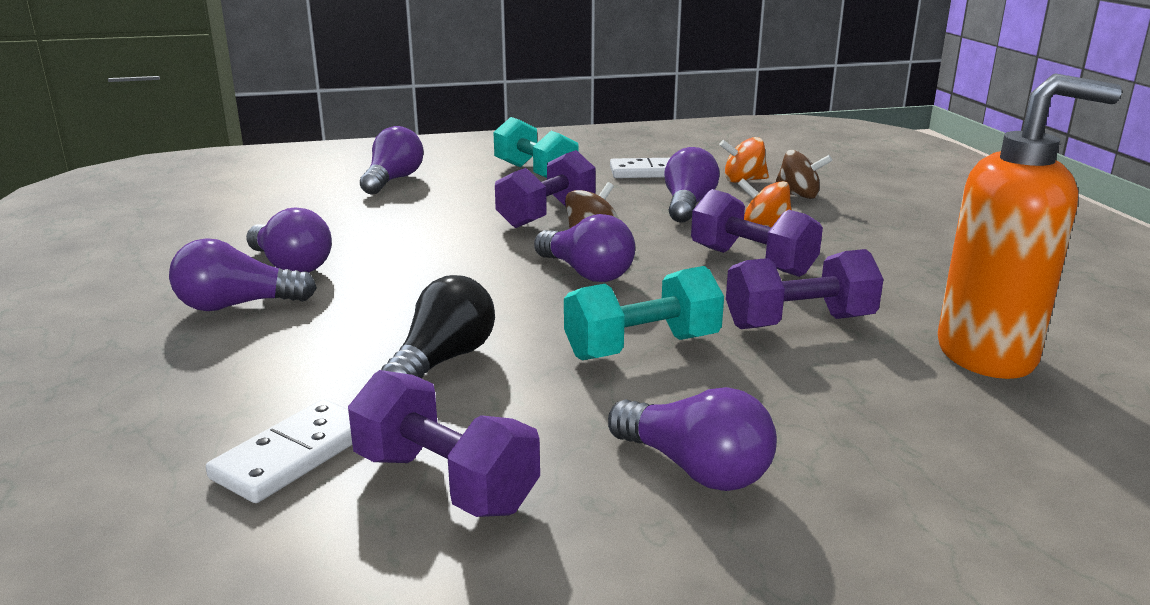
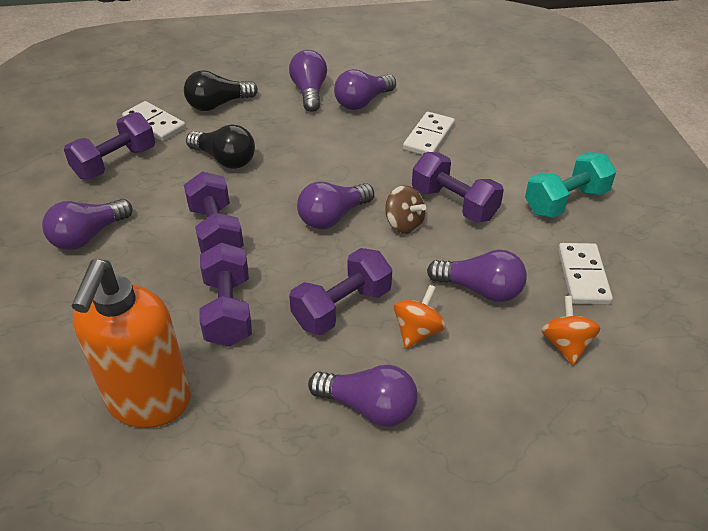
camera: 95 degrees right, 20 degrees up
(241, 387) = (218, 105): none -> black light bulb
(393, 180) = (534, 128): purple light bulb -> purple light bulb (368, 407)
(401, 226) = (428, 137): none -> white domino
(642, 347) = (216, 232): turquoise dumbbell -> purple dumbbell
(798, 196) = (517, 380): brown spinning top -> none

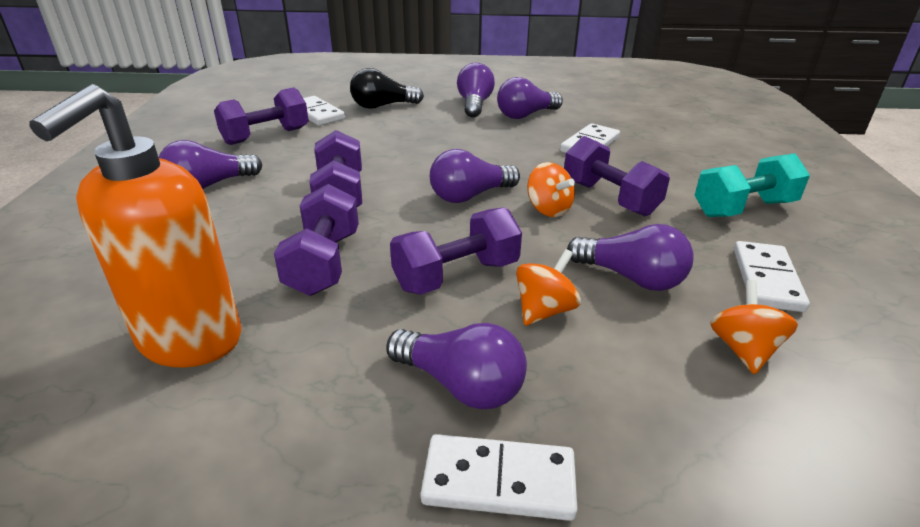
camera: 10 degrees right, 10 degrees down
(225, 159) = (373, 143): black light bulb -> none
(404, 224) = (548, 209): brown spinning top -> orange spinning top
(410, 475) = (499, 481): none -> white domino

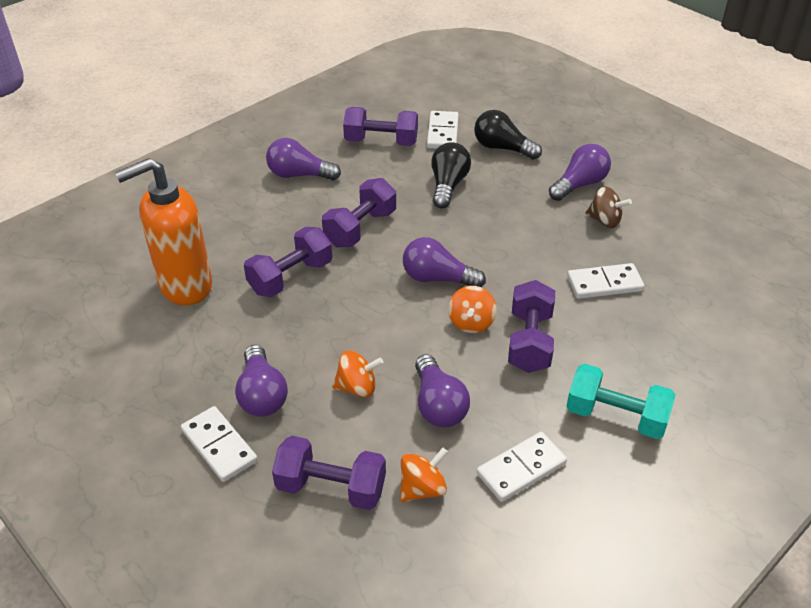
camera: 45 degrees right, 10 degrees up
(375, 140) = (448, 185): none -> black light bulb
(456, 275) = (344, 333): purple dumbbell -> purple dumbbell (331, 488)
(526, 115) = (605, 221): purple light bulb -> brown spinning top

